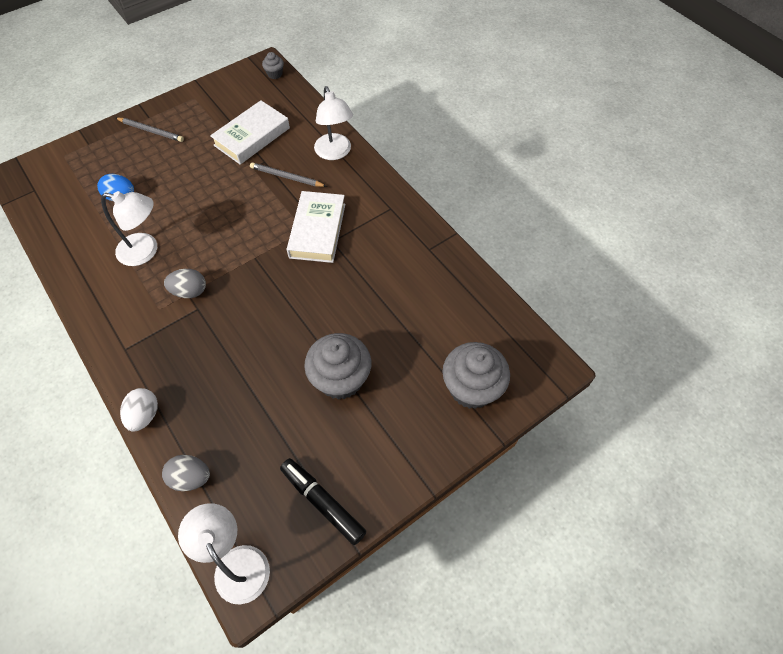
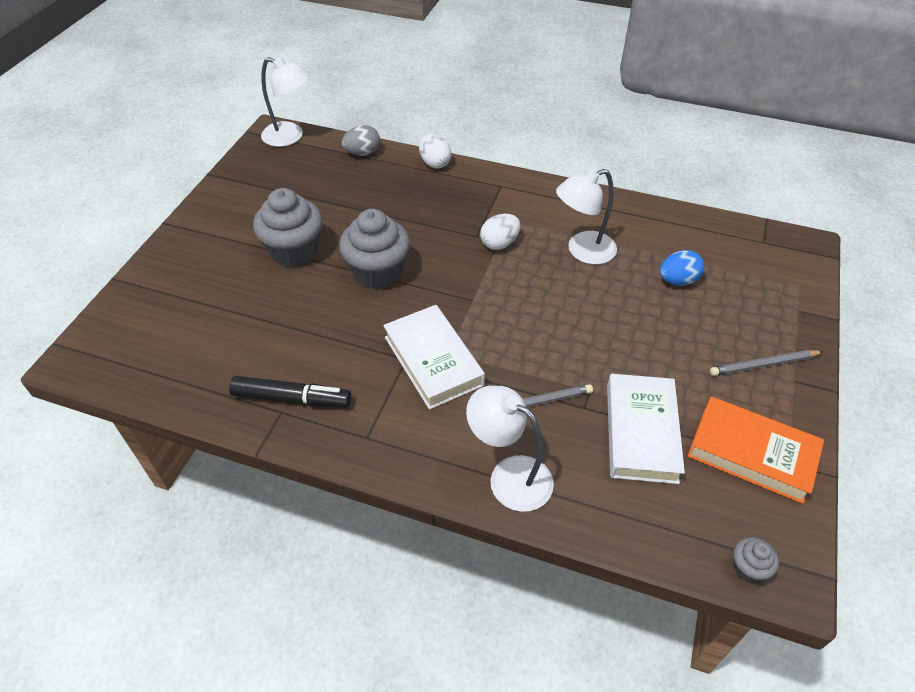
camera: 145 degrees right, 10 degrees down
(190, 291) = (499, 243): grey egg -> white egg
(216, 103) = (751, 454): none -> orange book
(323, 502) = (251, 182): black marker -> black marker (292, 399)
(471, 388) = (159, 302): grey cupcake -> grey cupcake (378, 272)

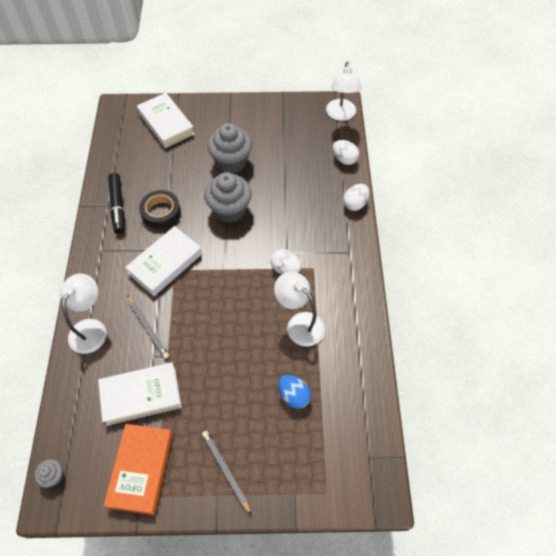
camera: 70 degrees right, 10 degrees up
(165, 305) = (166, 124): none -> white book
(337, 347) = (161, 212): none -> black tape
(362, 153) = (344, 159): grey egg -> white egg

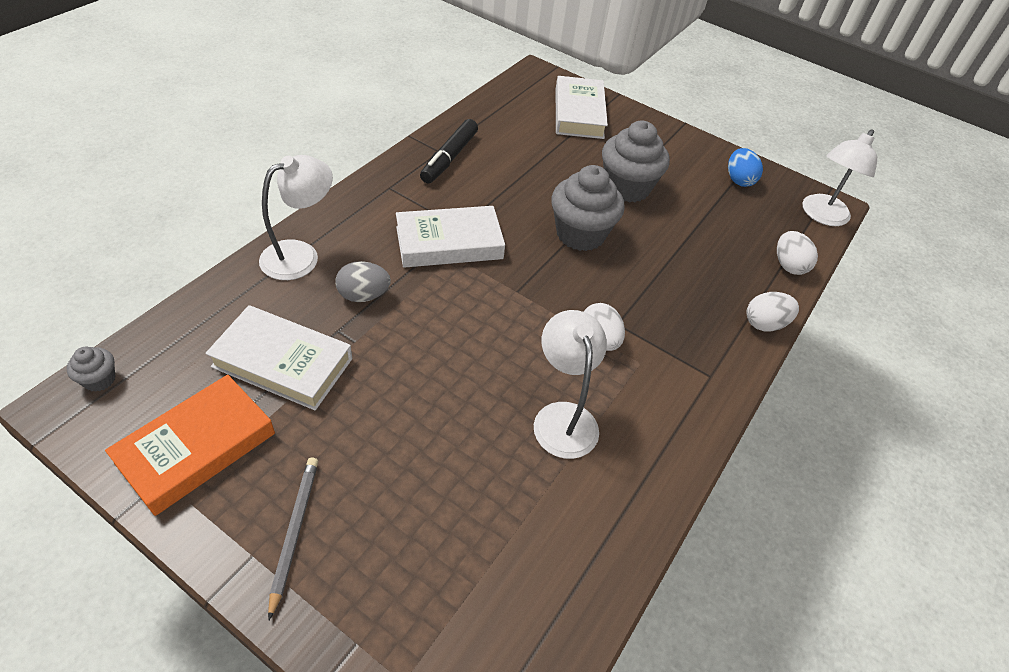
camera: 30 degrees right, 10 degrees down
(148, 328) = (363, 295): grey pencil -> grey egg
(161, 212) = (493, 190): black tape -> none
(294, 396) = (474, 504): blue egg -> blue egg (738, 180)

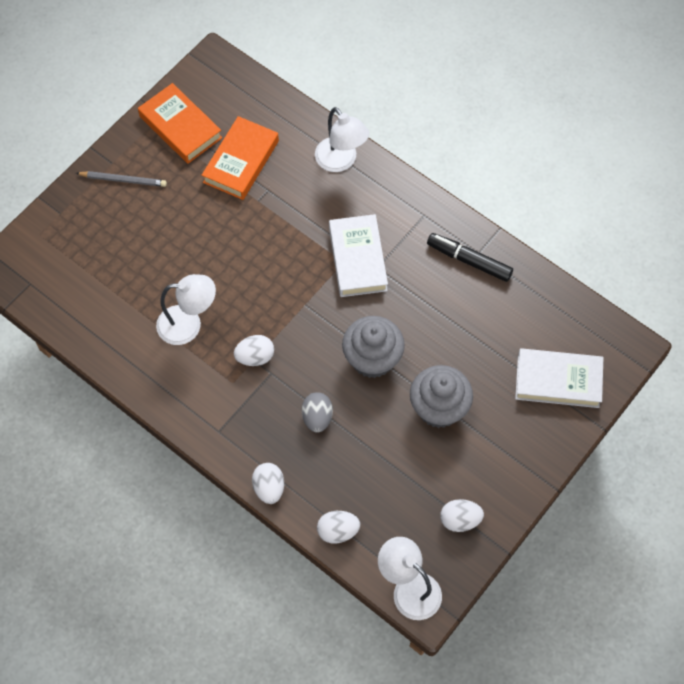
camera: 100 degrees right, 15 degrees up
(99, 379) = (231, 72): grey cupcake -> none
(282, 363) = (241, 161): white book -> orange book
(363, 295) = (300, 203): grey egg -> grey egg (317, 417)
(738, 180) = (460, 520): blue egg -> white egg

